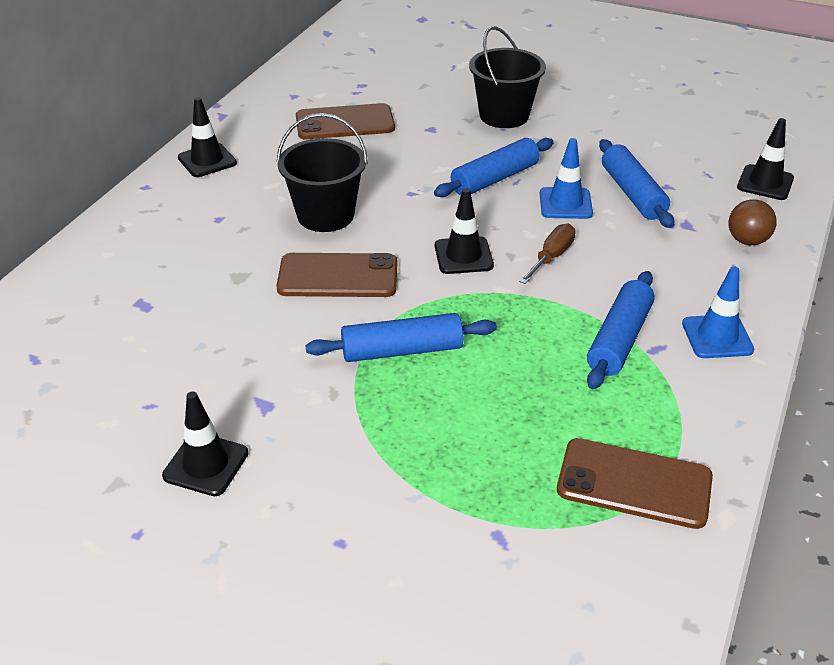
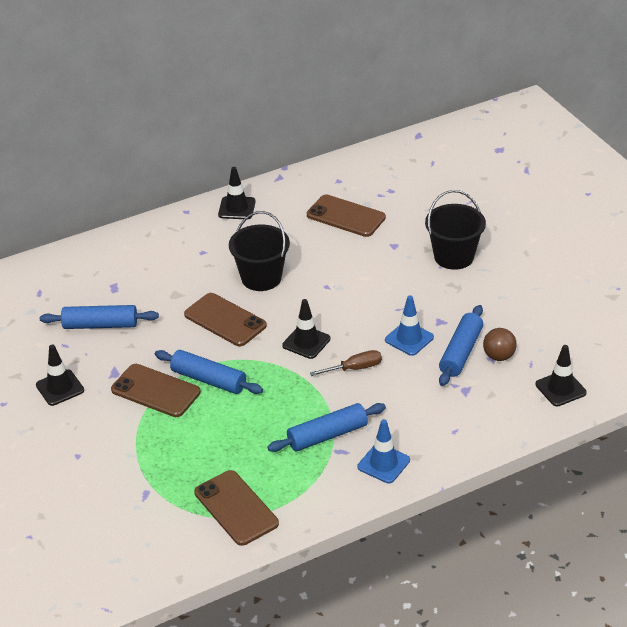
camera: 40 degrees right, 0 degrees up
(350, 398) = (155, 391): none -> brown phone
(494, 179) = (388, 300): blue rolling pin -> blue rolling pin (100, 325)
(747, 241) = (488, 419): brown ball -> brown ball (498, 356)

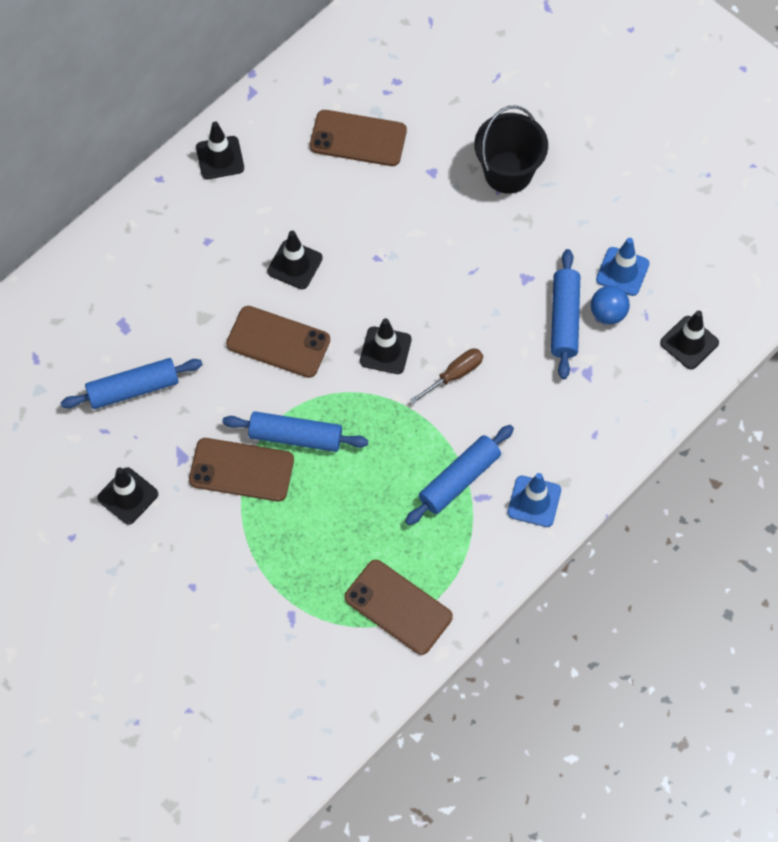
camera: 20 degrees left, 25 degrees up
(261, 278) = (295, 265): black bucket -> black traffic cone
(409, 339) = (500, 314): blue traffic cone -> blue traffic cone (622, 271)
(498, 356) = (608, 313): brown ball -> blue ball

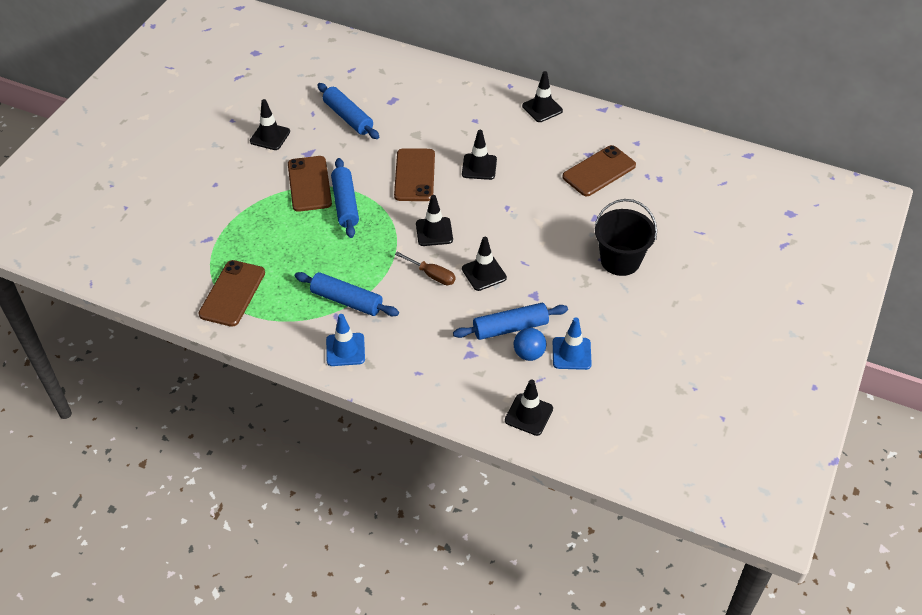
camera: 70 degrees right, 15 degrees down
(358, 138) = (599, 171): brown phone -> brown phone turned 60 degrees clockwise
(473, 319) = (484, 273): none -> black traffic cone

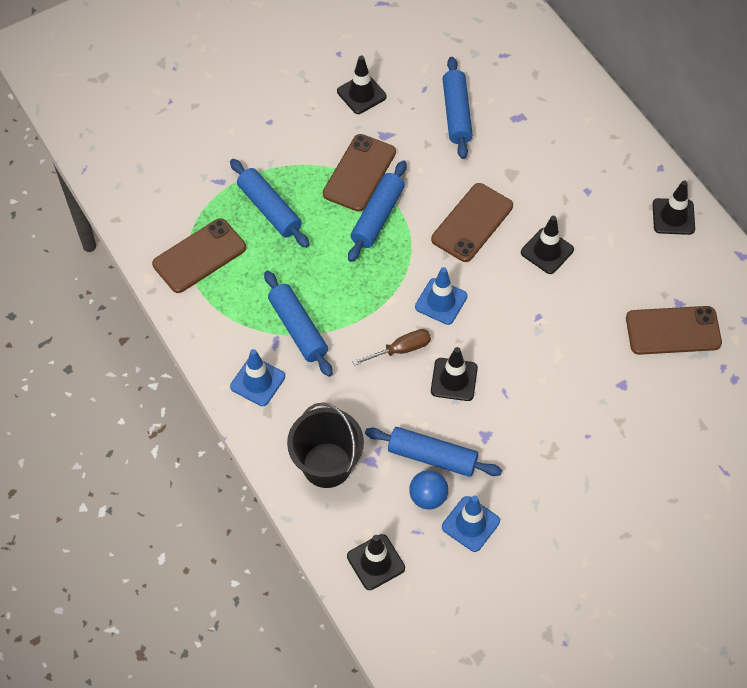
camera: 35 degrees right, 10 degrees up
(261, 237) = (269, 209): none -> blue rolling pin
(431, 275) = (400, 350): brown screwdriver -> brown screwdriver turned 90 degrees counterclockwise
(434, 232) = (441, 301): black traffic cone -> blue traffic cone
(620, 260) = (607, 451): black bucket -> black bucket (327, 465)

